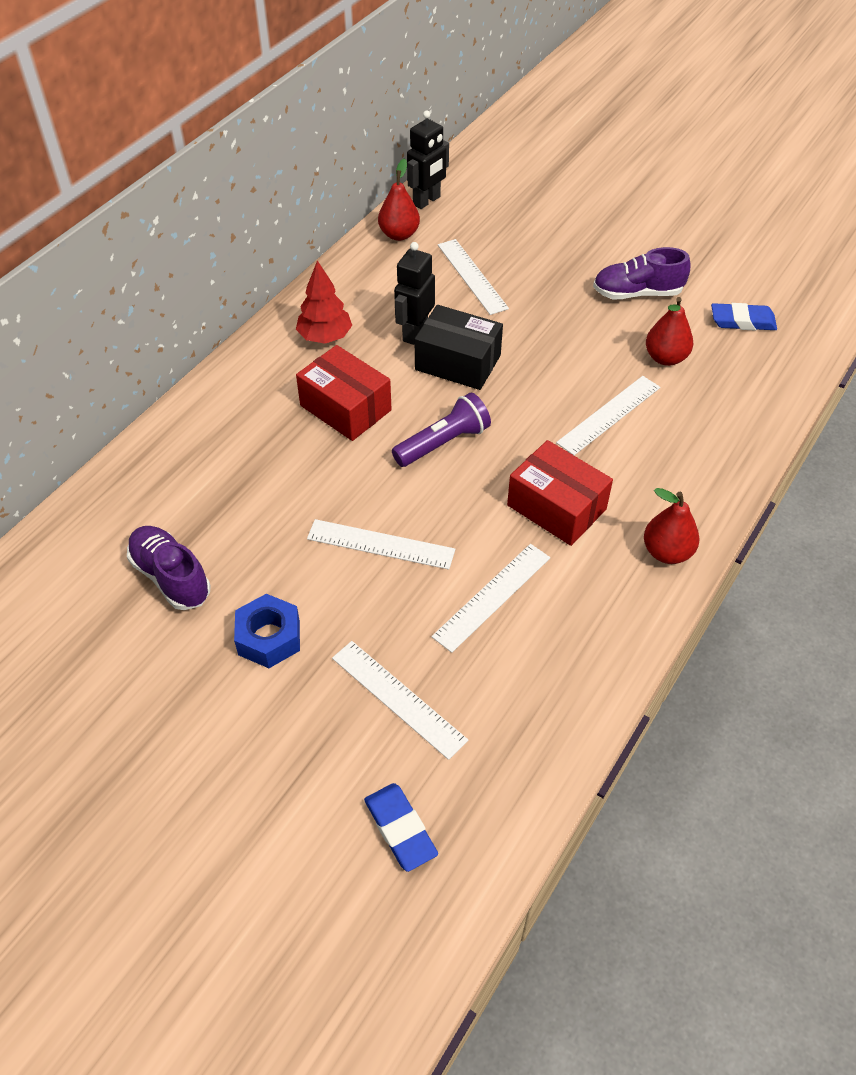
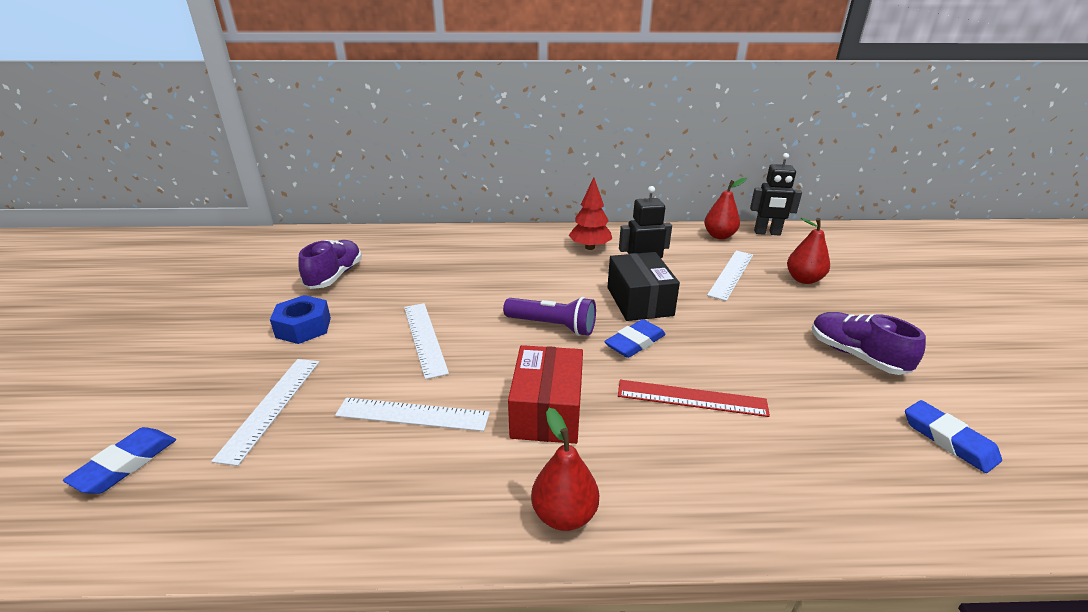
camera: 55 degrees right, 20 degrees down
(345, 408) = (537, 277): red box -> none
(515, 403) = (635, 342): none -> blue eraser
(609, 415) = (691, 398): white ruler -> red ruler
(665, 358) = (811, 405): red pear -> red pear (803, 279)

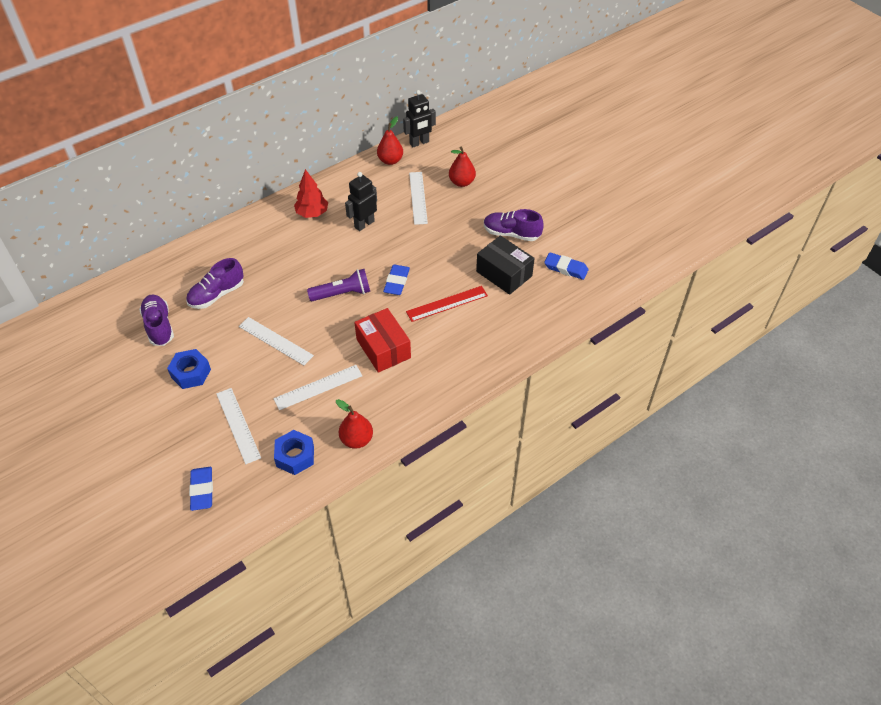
camera: 35 degrees left, 20 degrees up
(276, 492) = (295, 456): none -> blue nut
(419, 273) = (217, 295): none -> purple shoe
(564, 514) = (430, 392): red pear -> red pear (356, 440)
(639, 301) = (378, 248): black box -> black box (504, 274)

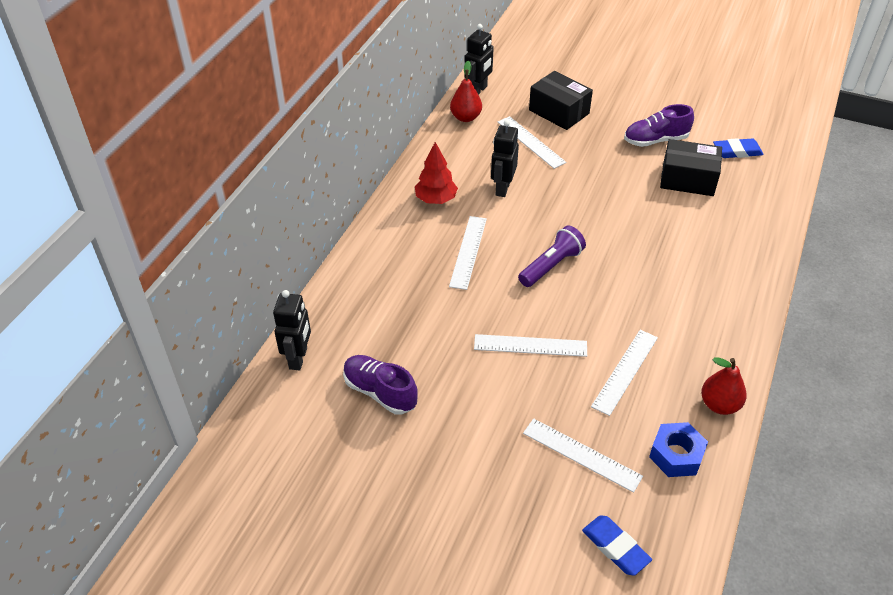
camera: 30 degrees left, 5 degrees down
(133, 282) = (298, 358): none -> black robot
(191, 373) = (470, 425): blue nut -> none
(217, 295) = (414, 327): purple shoe -> none
(298, 259) = (468, 252): none -> white ruler
(383, 348) = (649, 301): red box -> none
(396, 282) = (594, 230): blue eraser -> none
(447, 304) = (665, 230): red ruler -> none
(461, 182) = (559, 112): red pear -> black box

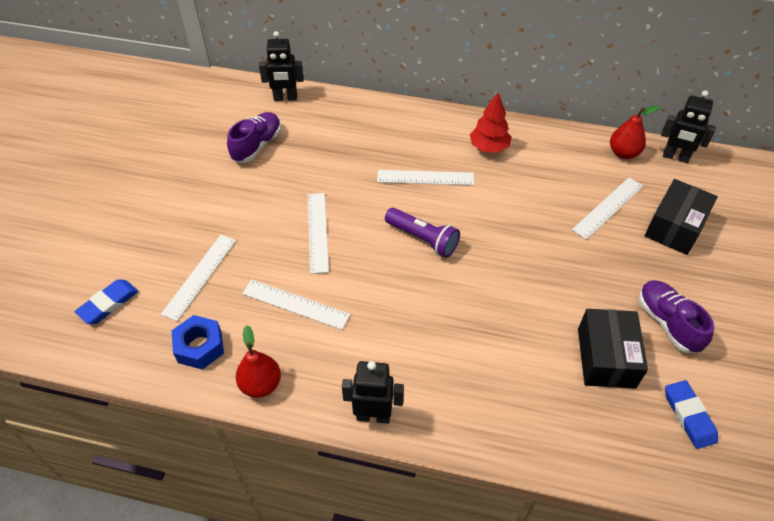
camera: 80 degrees right, 5 degrees up
(502, 188) = (523, 192): black robot -> black robot (373, 416)

